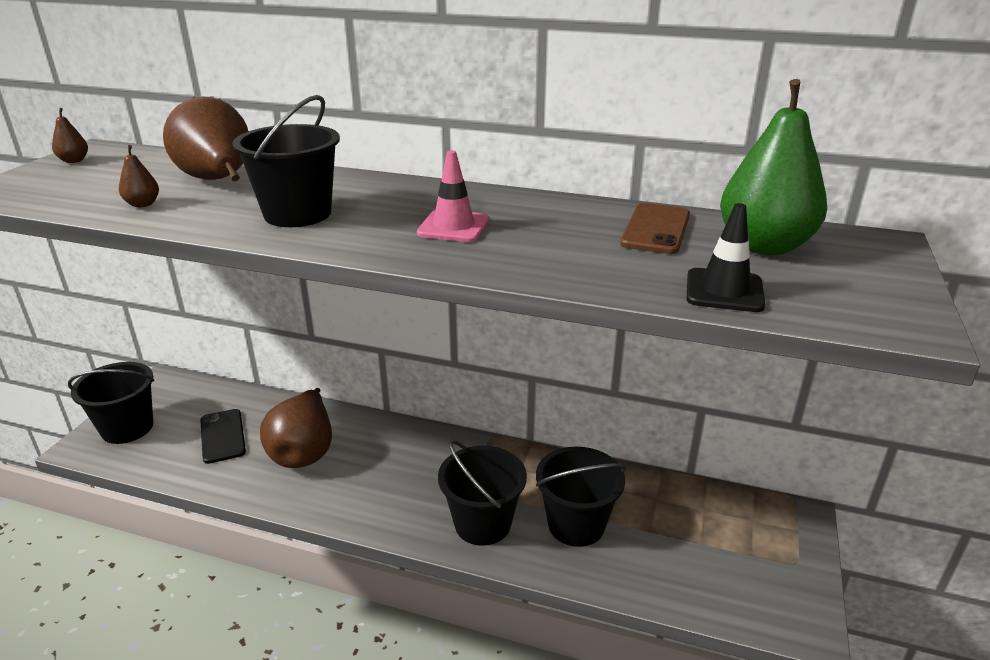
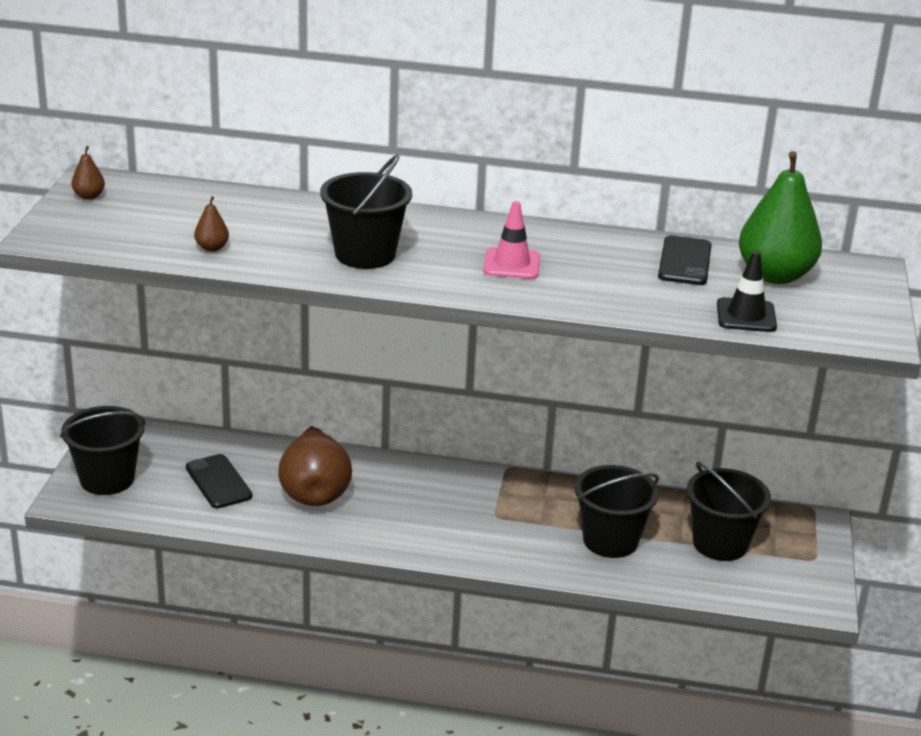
camera: 10 degrees left, 0 degrees up
(219, 182) = (262, 220): brown pear -> none
(482, 523) = (521, 545): black bucket -> black bucket (720, 544)
(656, 229) = (684, 261): brown phone -> black phone

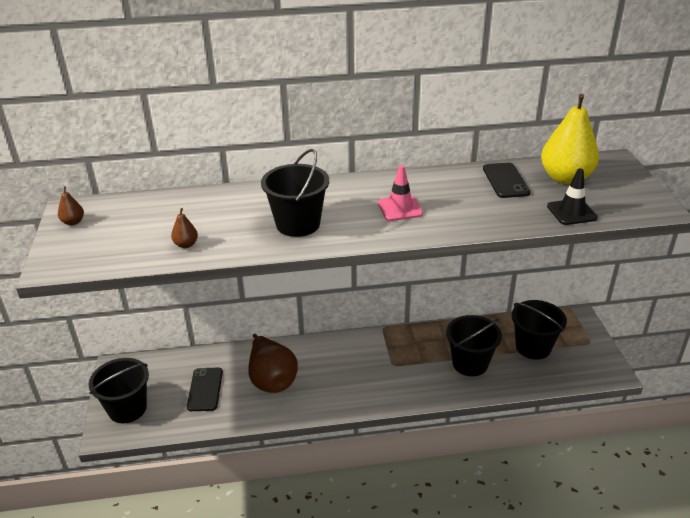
camera: 15 degrees left, 5 degrees up
(218, 482) = (205, 389): black phone -> black phone turned 45 degrees clockwise
(774, 275) = (565, 178): green pear -> yellow pear

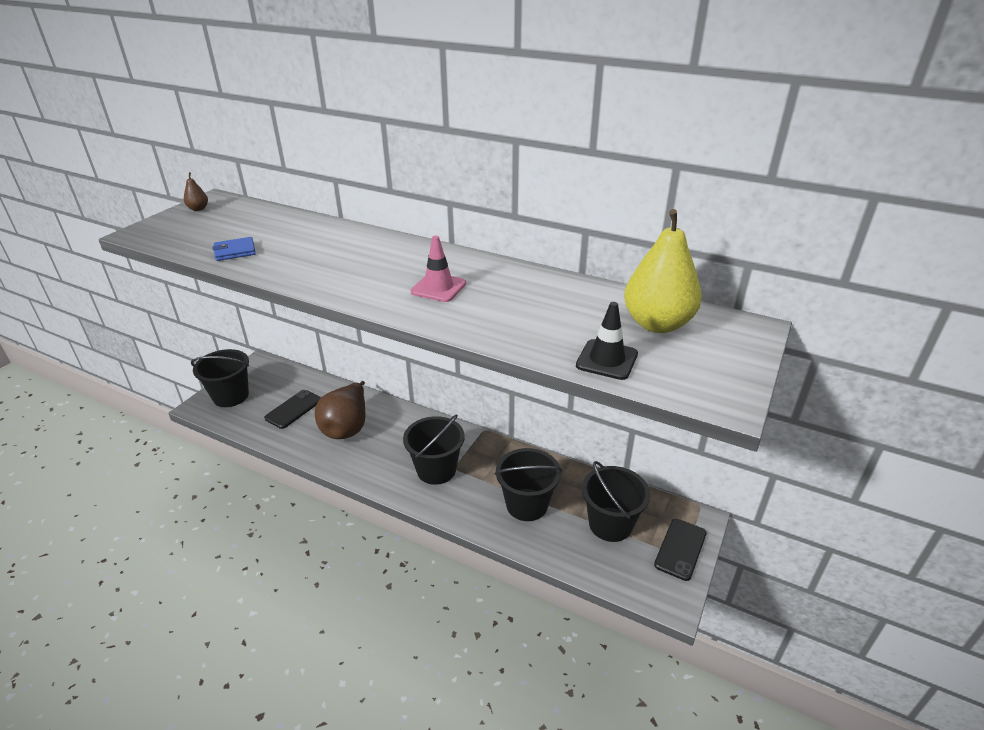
camera: 35 degrees right, 0 degrees up
(186, 244) = (235, 251): brown pear -> blue wallet
(298, 224) = (335, 268): black bucket -> black bucket (436, 470)
(505, 181) = (584, 302): black phone -> black phone (680, 549)

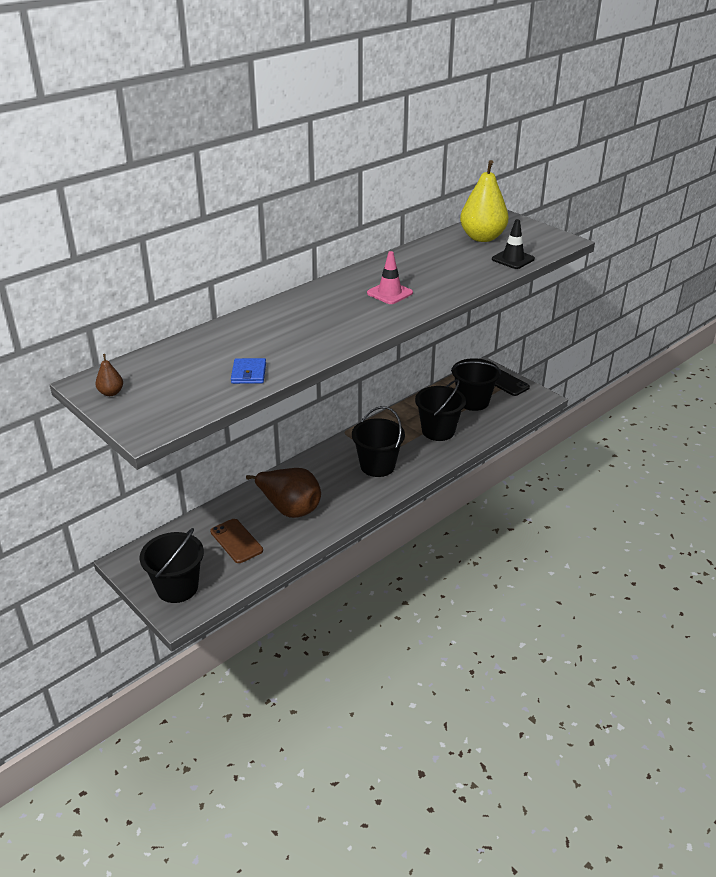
camera: 70 degrees left, 0 degrees up
(293, 409) = (236, 541): black phone -> brown phone

